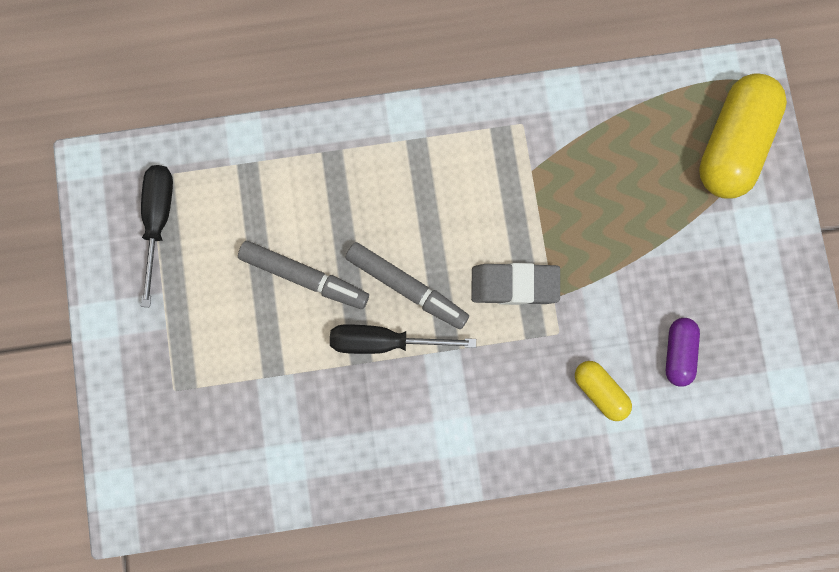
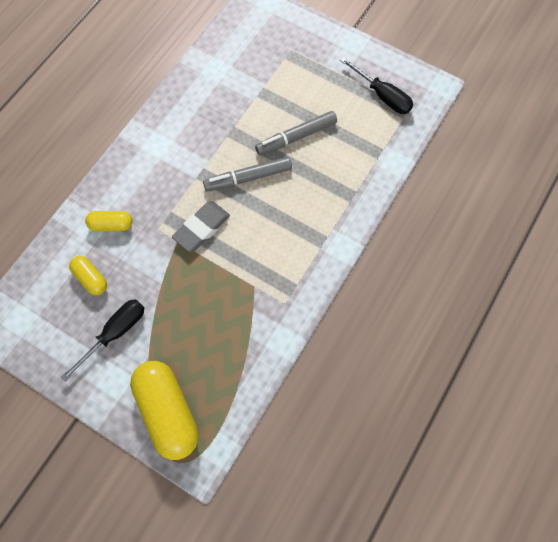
camera: 130 degrees right, 10 degrees down
(384, 342) = (231, 148): black screwdriver -> black screwdriver (115, 333)
(679, 353) = (91, 278): purple capsule -> yellow capsule

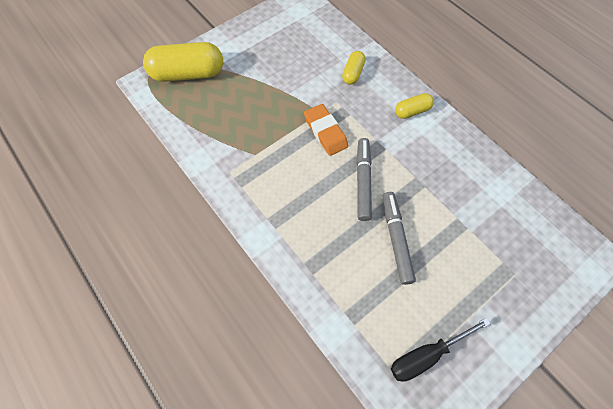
camera: 110 degrees right, 5 degrees down
(91, 278) = (312, 52): yellow capsule -> yellow capsule (412, 111)
(115, 333) = (262, 57): black screwdriver -> none
(201, 228) = (325, 132): grey eraser -> orange eraser

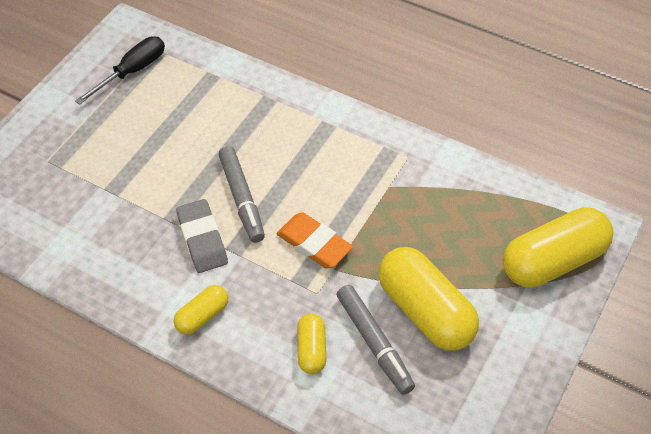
camera: 160 degrees right, 10 degrees down
(278, 72) = (425, 311): none -> yellow capsule
(396, 239) = (185, 152): grey marker -> grey marker (374, 343)
(400, 161) = (202, 239): none -> grey eraser

